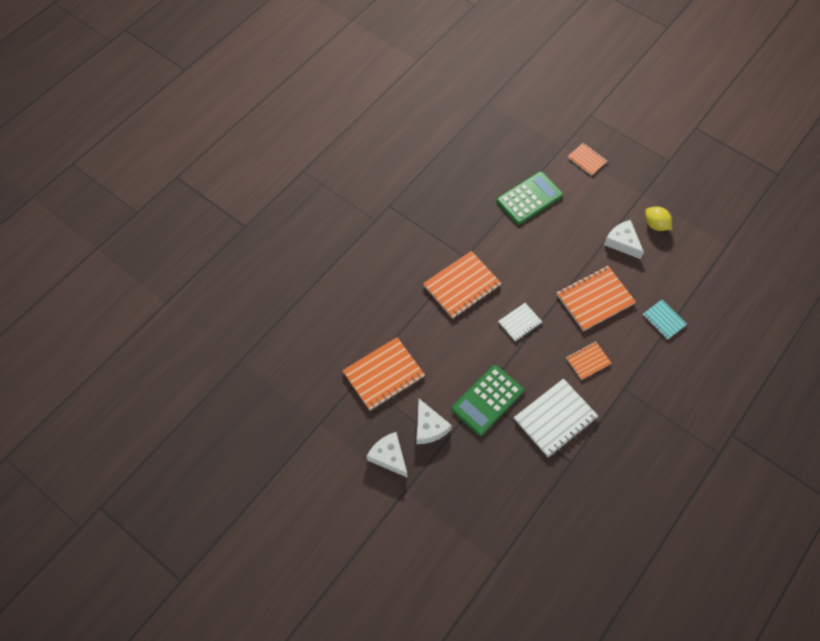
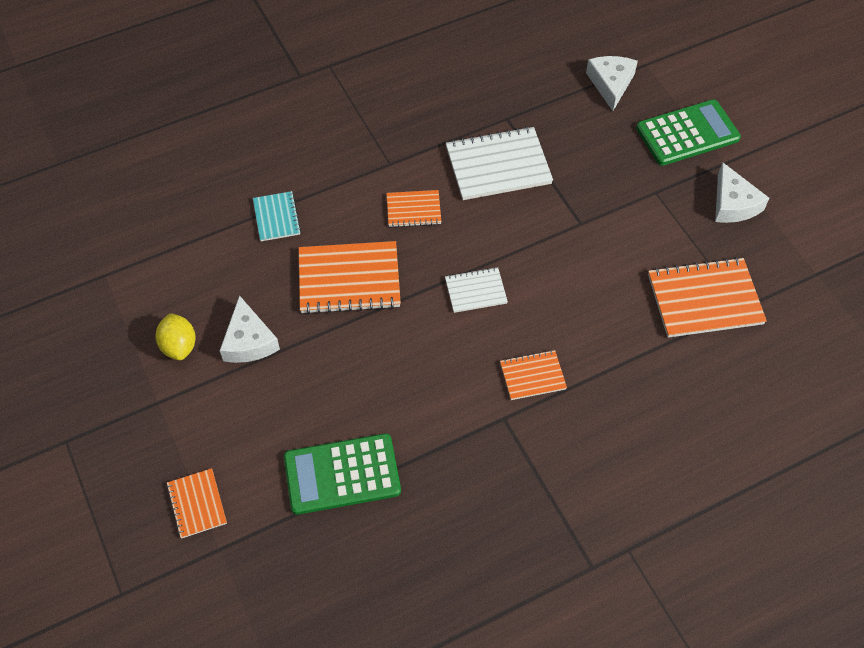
camera: 155 degrees left, 5 degrees down
(429, 427) = (666, 215): white cheese -> white cheese (611, 84)
(462, 286) = (532, 376): orange notebook -> orange notebook, size x0.55
(487, 400) = (574, 216): green calculator -> green calculator (687, 133)

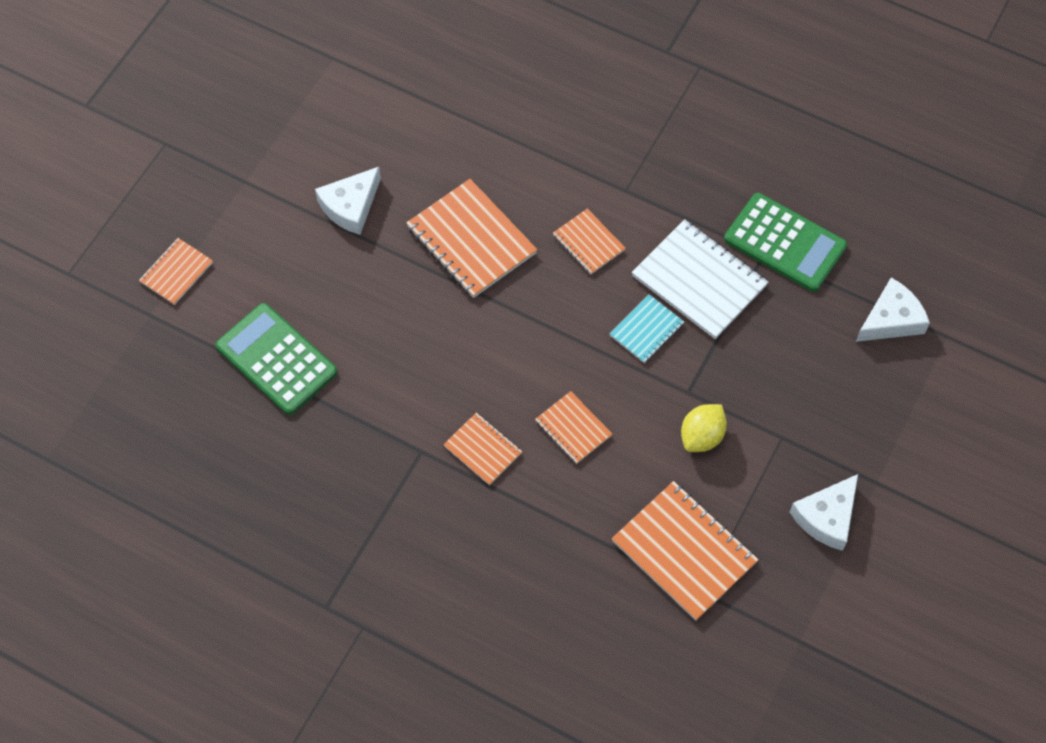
camera: 55 degrees right, 5 degrees up
(179, 346) = (307, 159): yellow lemon -> yellow lemon (702, 436)
(276, 217) = (492, 141): turquoise notebook -> turquoise notebook (646, 330)
(475, 291) = (538, 349): white notebook -> none
(558, 308) = (573, 428): none -> orange notebook
(687, 133) = (885, 426): green calculator -> green calculator (785, 243)

